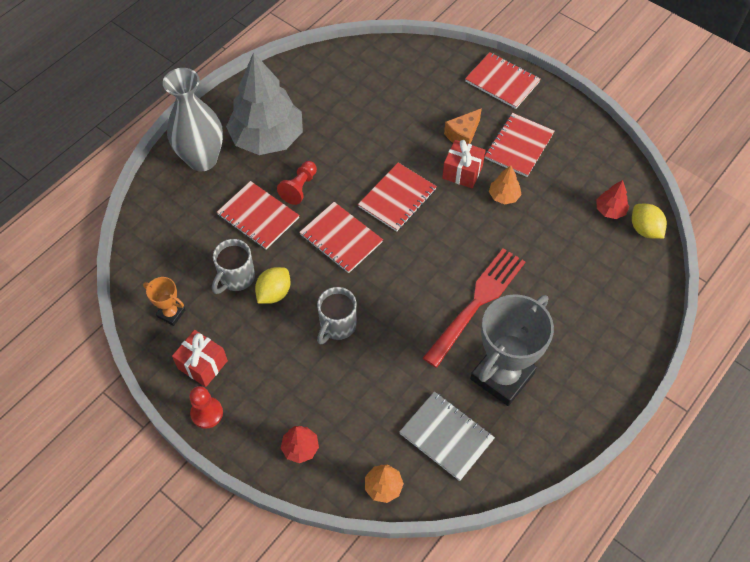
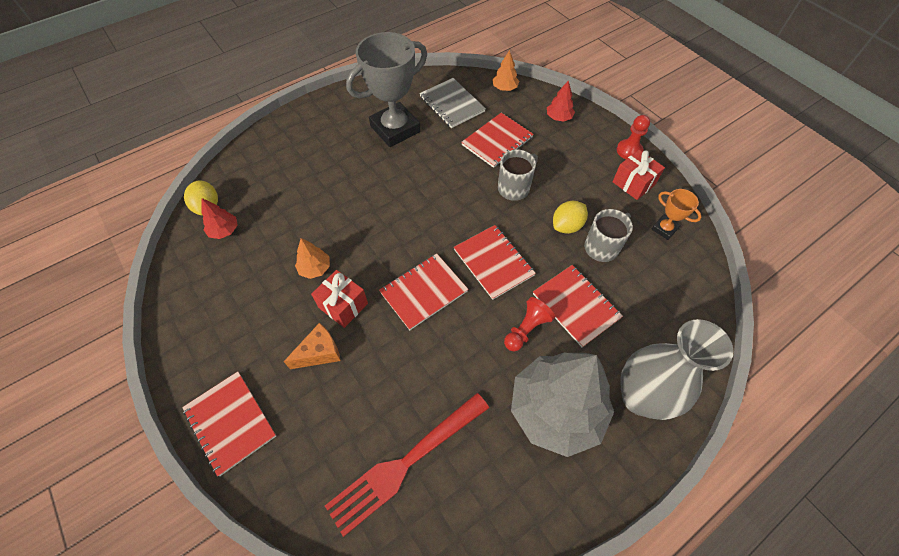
camera: 165 degrees left, 0 degrees up
(476, 304) = (390, 180): red fork -> red fork (406, 462)
(519, 146) = (266, 322): red notebook -> red notebook (497, 141)

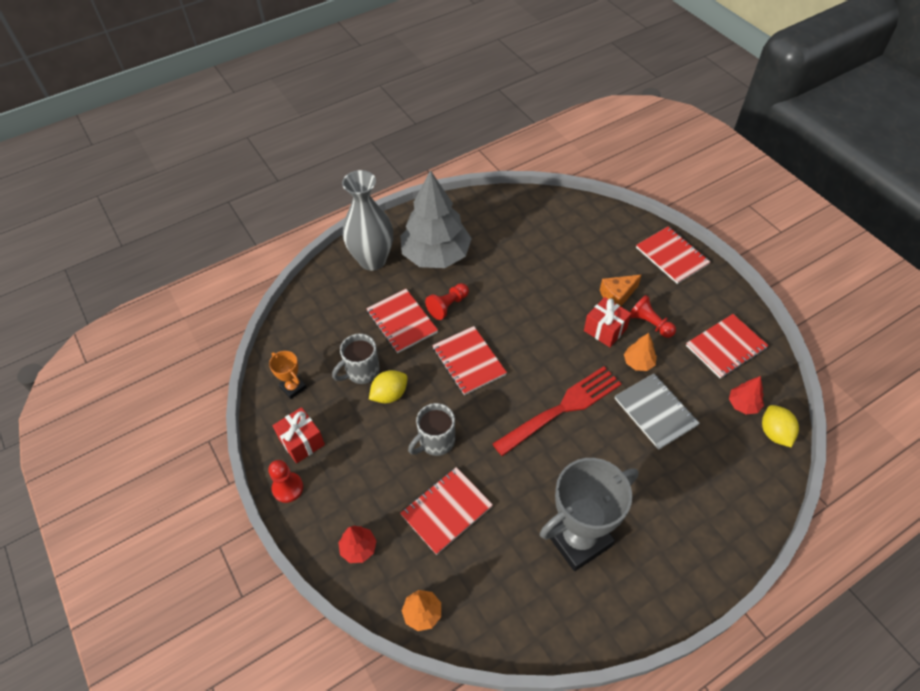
camera: 175 degrees left, 5 degrees down
(290, 315) = (649, 323): none -> red pawn
(406, 462) = (543, 232): red fork -> red fork (561, 409)
(423, 292) = (534, 338): red notebook -> red notebook (726, 347)
(452, 104) = (502, 582): grey notebook -> grey notebook (655, 412)

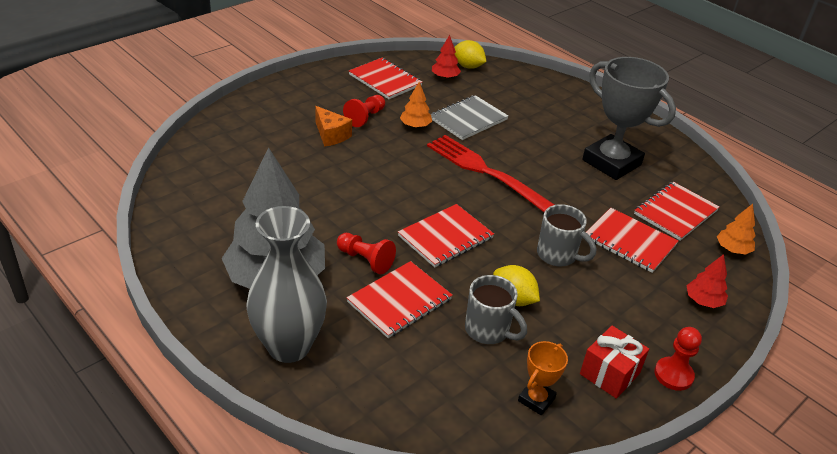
camera: 105 degrees left, 15 degrees down
(605, 330) = (379, 144): red gift -> none
(672, 256) = (271, 100): red notebook -> red notebook (675, 212)
(774, 433) = (468, 66): yellow lemon -> yellow lemon turned 60 degrees clockwise

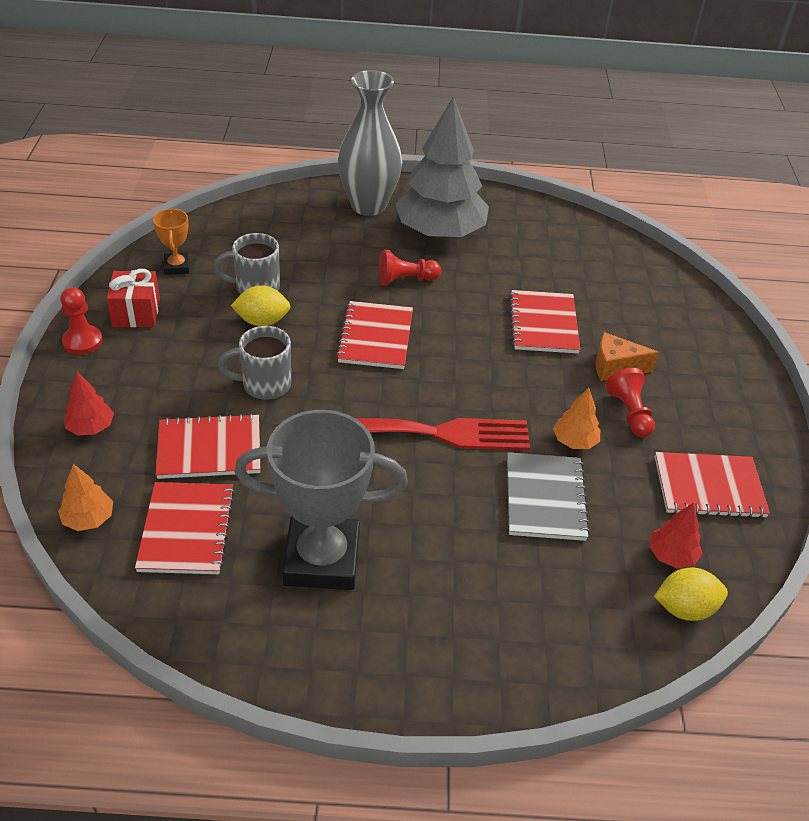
camera: 135 degrees right, 5 degrees up
(399, 301) = (342, 269): red notebook -> red notebook (543, 324)

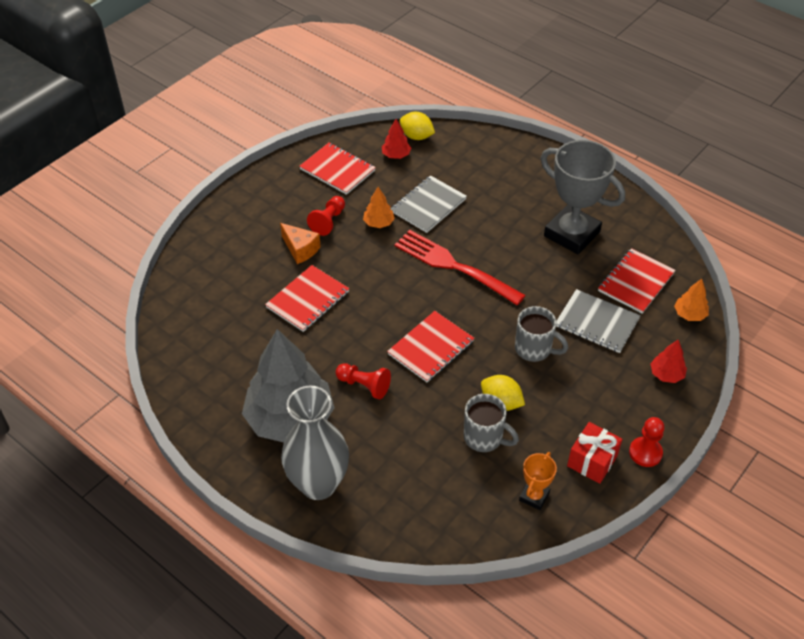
camera: 140 degrees left, 5 degrees up
(209, 449) = (597, 322): red notebook -> grey notebook

